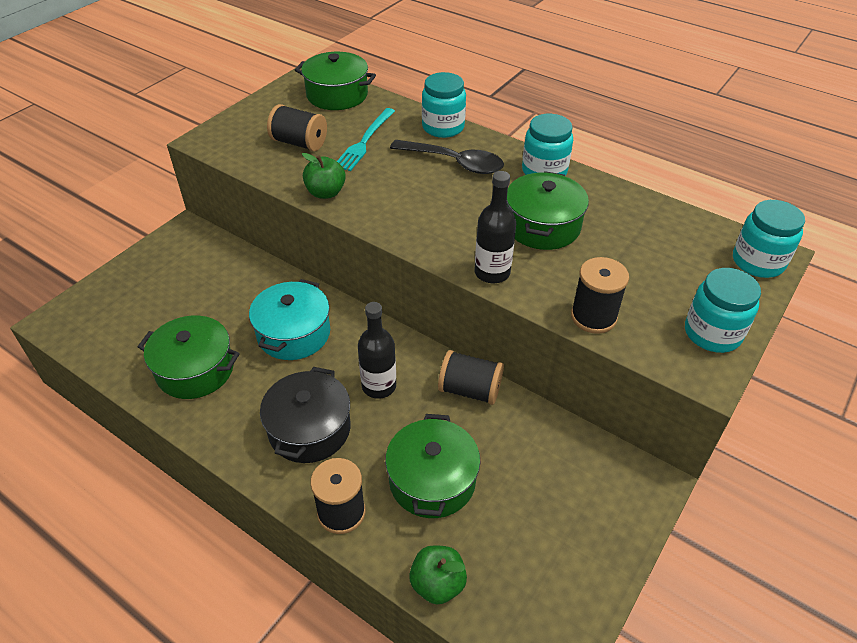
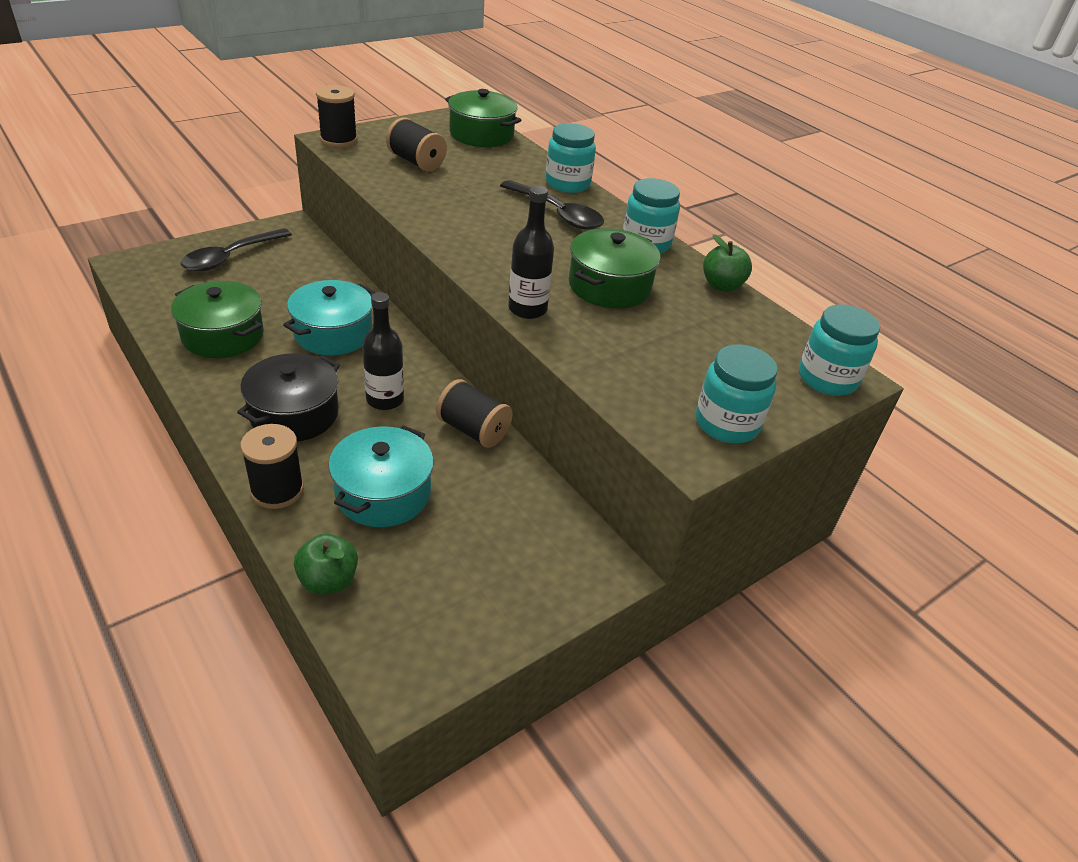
camera: 15 degrees right, 5 degrees down
(150, 283) = (230, 257): none -> black spoon
(325, 193) = (412, 205): green apple -> green apple (722, 286)
(365, 141) = (481, 176): turquoise fork -> none
(432, 480) = (383, 493): green pot -> turquoise pot
(593, 317) = (606, 373): black spool -> black spool (338, 140)

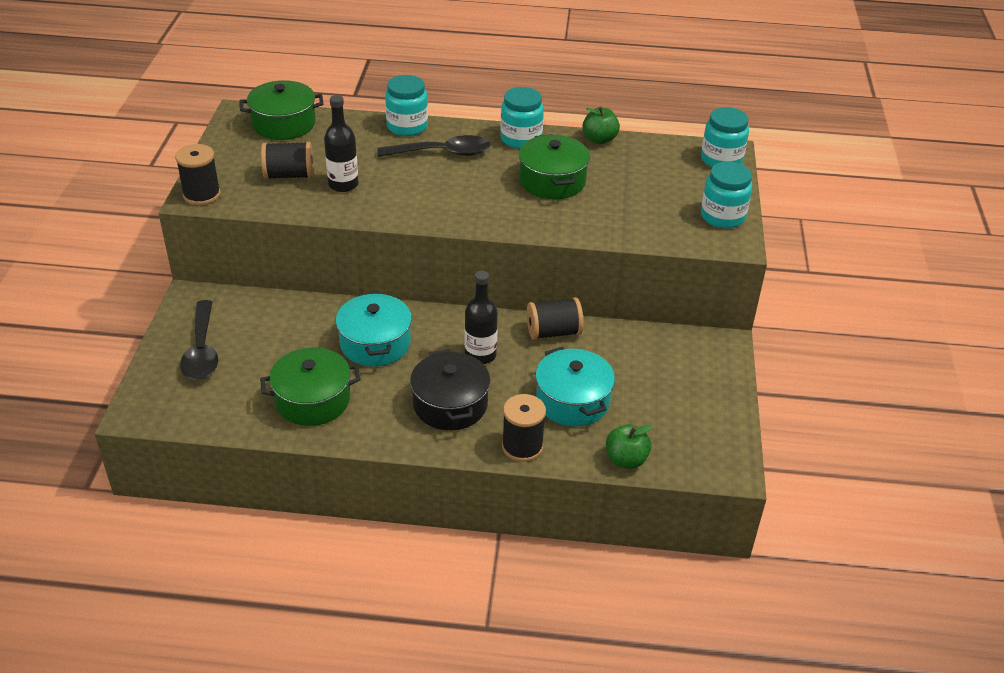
camera: 45 degrees left, 0 degrees up
(527, 309) = (541, 226): black bottle -> black bottle (343, 184)

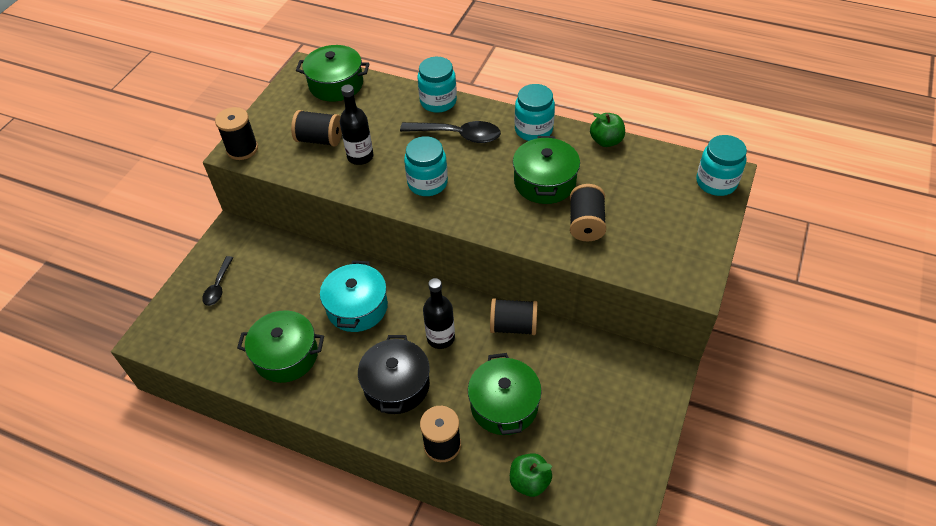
camera: 20 degrees right, 10 degrees up
(202, 350) = (218, 286): black spoon -> black spoon, size x0.61
(572, 401) = (504, 405): turquoise pot -> green pot
(609, 210) = (586, 224): none -> black spool
(722, 216) = (693, 250): turquoise jar -> turquoise jar (427, 183)

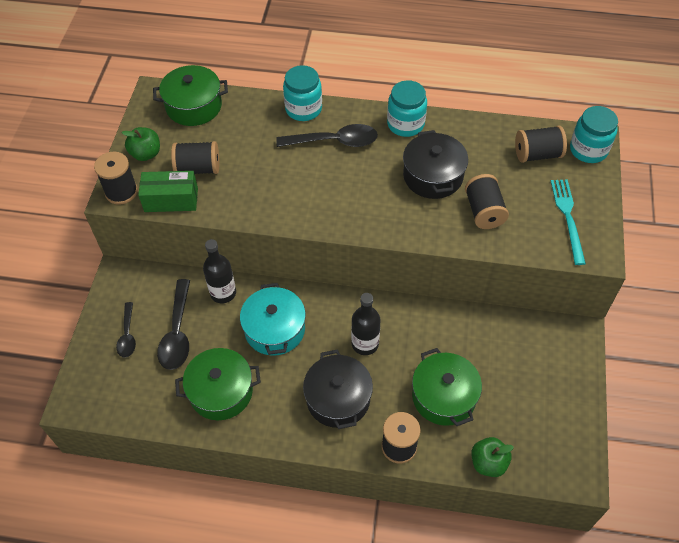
camera: 15 degrees left, 5 degrees up
(264, 293) = (177, 333): none -> black spoon
(285, 163) = (171, 200): none -> green box
(360, 156) = (245, 180): black bottle -> black bottle (223, 293)
(427, 183) = (321, 196): turquoise jar -> none
(513, 326) = (429, 319): black spool -> black spool (537, 154)
(544, 182) = (433, 176): green pot -> black pot
(606, 141) = (477, 125): green apple -> green apple (146, 154)
(673, 244) = (568, 217): none -> turquoise fork

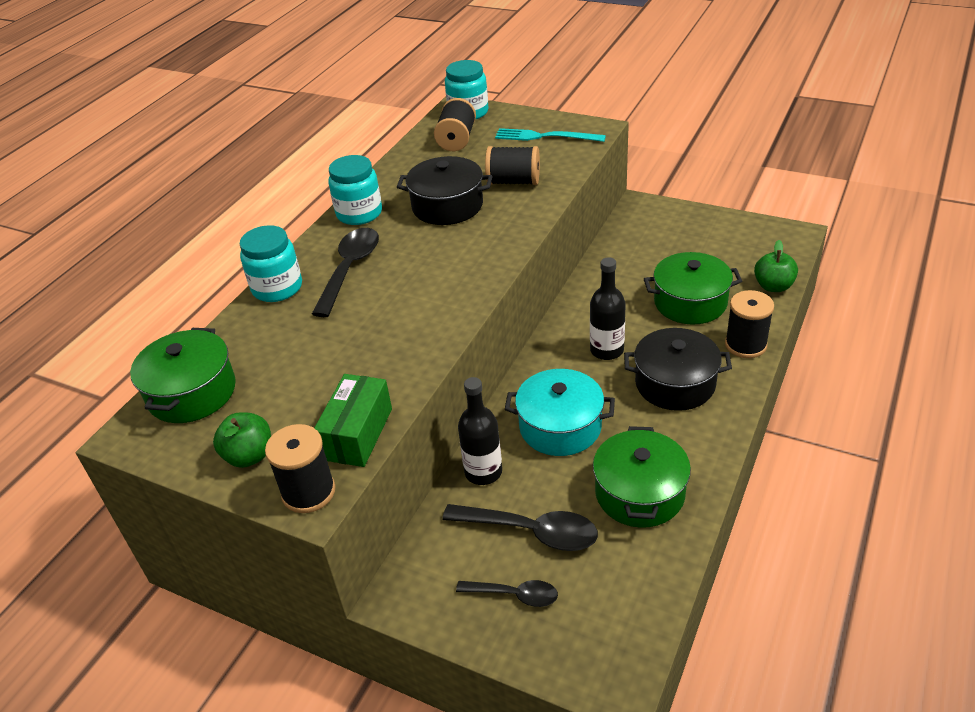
camera: 70 degrees left, 15 degrees down
(198, 168) = (316, 399): black spool -> none

